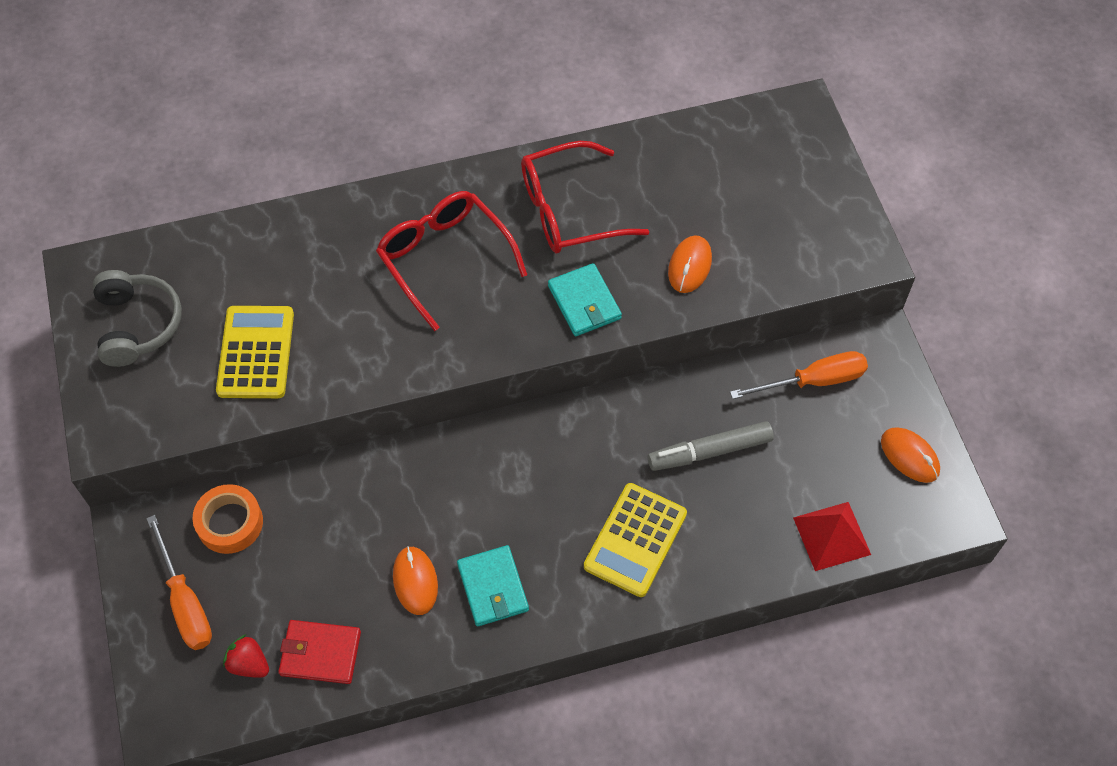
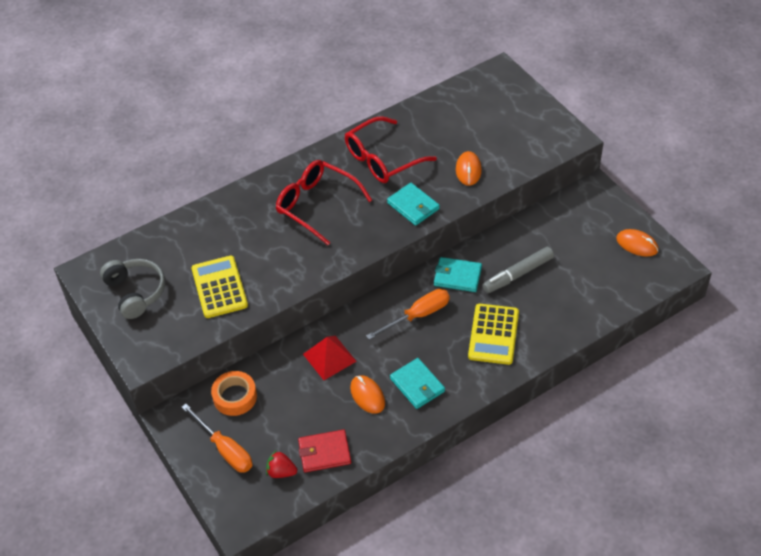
camera: 15 degrees left, 10 degrees down
(619, 427) = (457, 276): none -> turquoise wallet
(813, 381) = (563, 220): orange screwdriver -> orange screwdriver (418, 315)
(831, 536) = (609, 299): red pyramid -> red pyramid (329, 357)

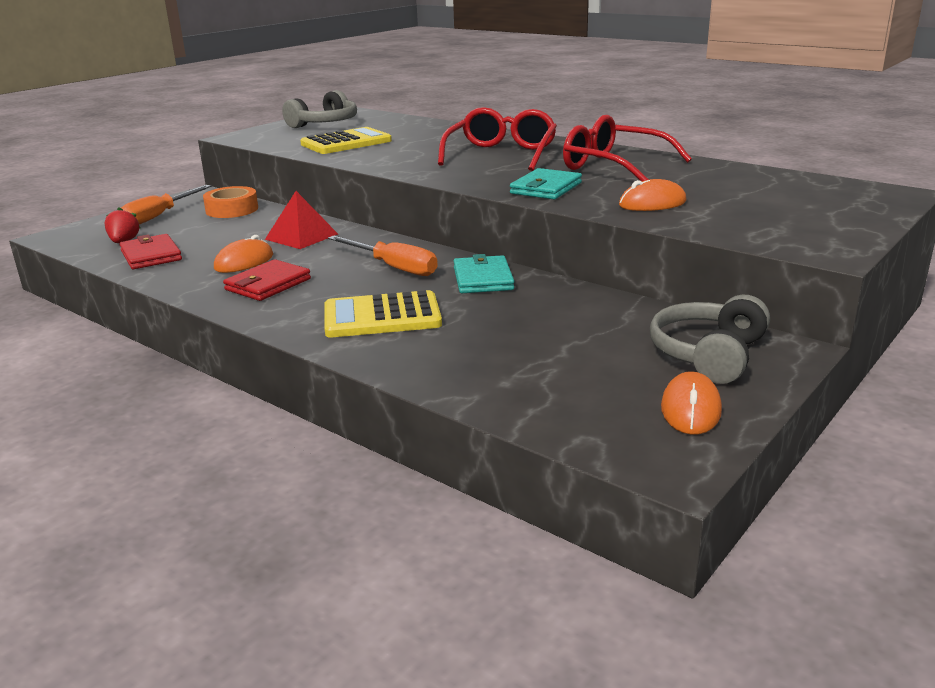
camera: 70 degrees right, 25 degrees down
(417, 385) = (268, 284): turquoise wallet -> red wallet
(518, 274) = (519, 316): grey marker -> none
(590, 218) = (708, 355): none -> grey headphones

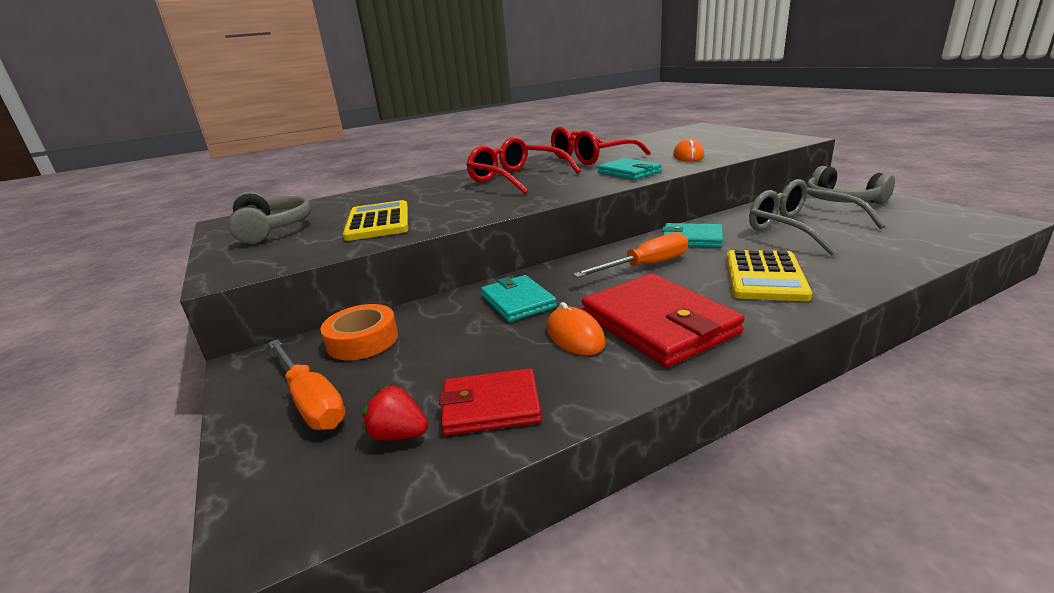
camera: 65 degrees left, 0 degrees up
(268, 284) = (658, 324): red wallet -> red wallet, size x1.66
(301, 236) = (518, 301): red pyramid -> turquoise wallet
(552, 330) = (800, 228): none -> grey glasses
(690, 409) = (921, 211): orange mouse -> none

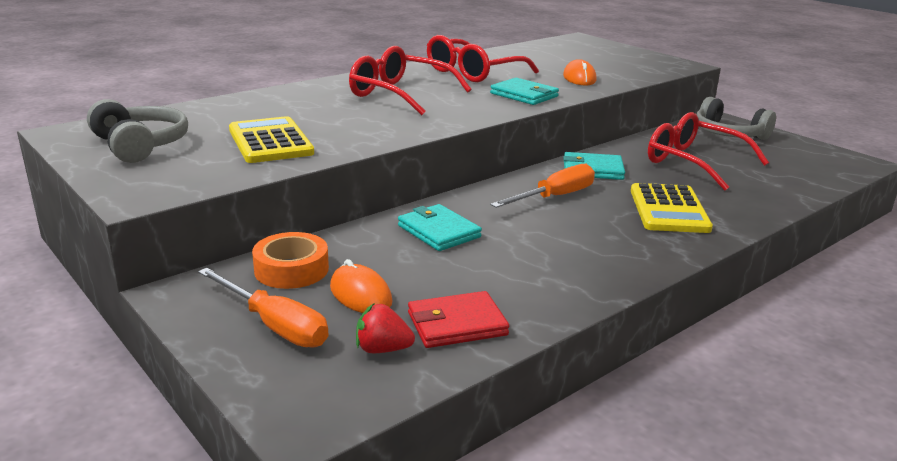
camera: 15 degrees left, 0 degrees up
(575, 336) = (509, 264): orange mouse -> orange mouse (360, 295)
(658, 324) = (583, 253): red wallet -> none
(800, 228) = (693, 162): grey glasses -> red glasses

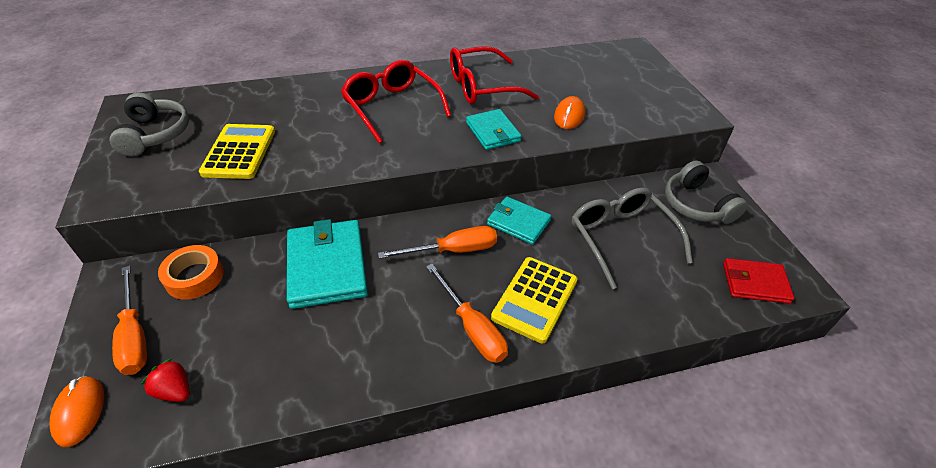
camera: 25 degrees right, 20 degrees up
(360, 295) = (212, 323): orange mouse -> orange mouse (80, 412)
(438, 231) = (327, 266): turquoise wallet -> turquoise wallet, size x1.66
(456, 324) = (244, 383): red wallet -> red wallet (755, 283)
(637, 237) = (472, 328): none -> orange screwdriver
(693, 162) = (621, 238): red glasses -> grey glasses

